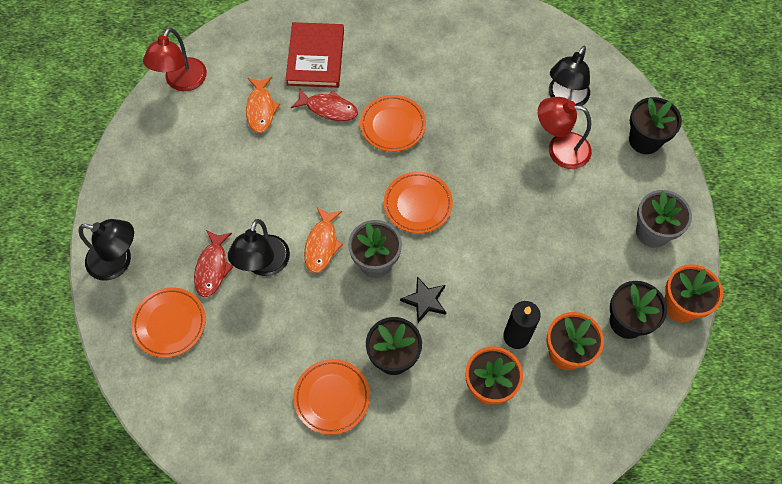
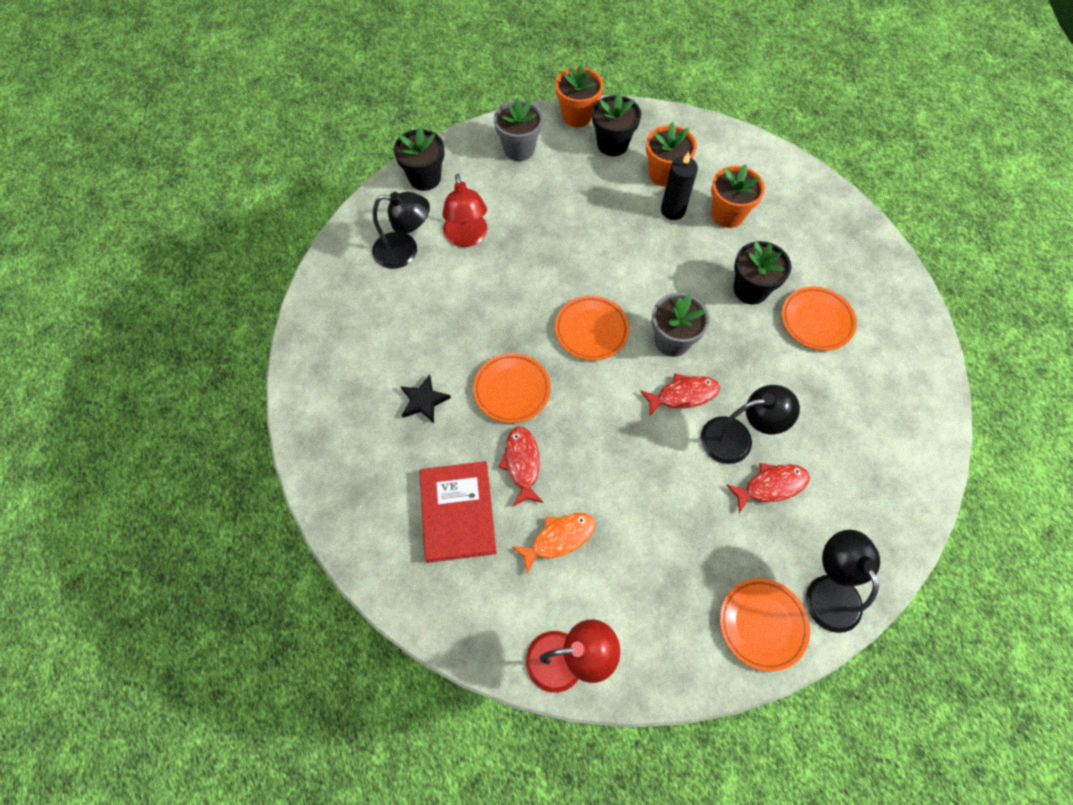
camera: 115 degrees left, 0 degrees up
(169, 323) = (851, 495): orange plate -> orange plate (762, 624)
(315, 57) = (457, 512): red book -> red book turned 75 degrees counterclockwise
(322, 244) = (683, 395): orange fish -> red fish
(425, 300) = (684, 286): black star -> black star (424, 400)

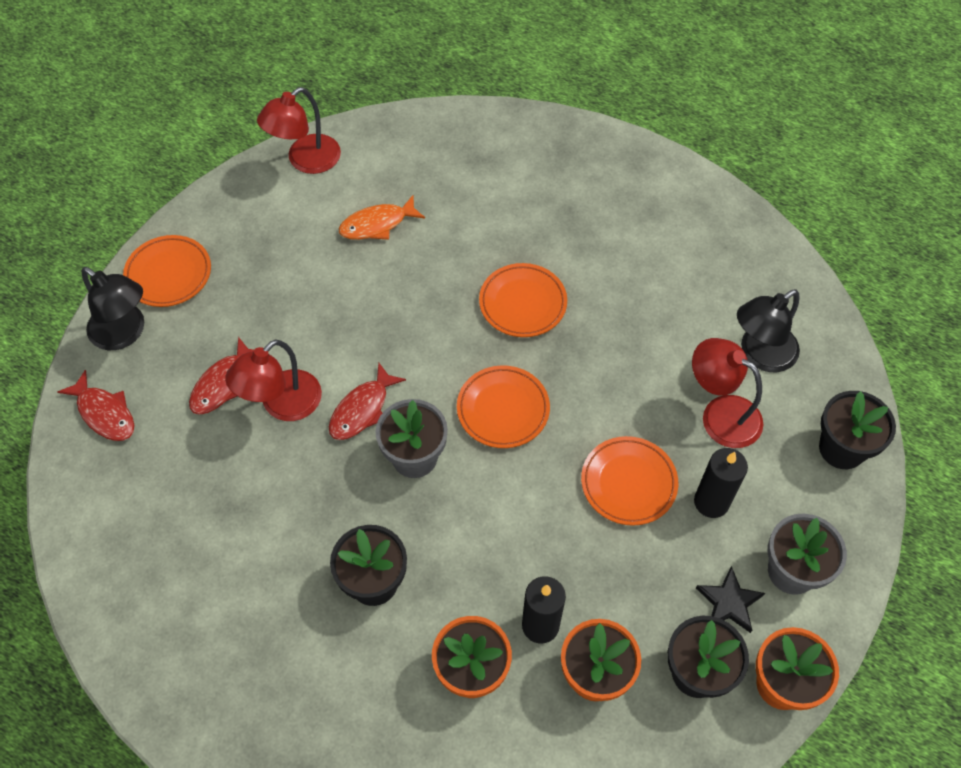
camera: 140 degrees right, 5 degrees down
(424, 400) = (587, 243): black star -> black star (729, 602)
(457, 512) = (473, 189): red book -> none
(522, 464) = (456, 254): red fish -> red fish (104, 413)
(523, 202) = (711, 502): none -> black candle
(559, 538) = (377, 224): orange fish -> orange fish turned 45 degrees clockwise
(737, 438) = (282, 405): black lamp -> red lamp
(816, 321) = (275, 597): orange plate -> orange plate (628, 483)

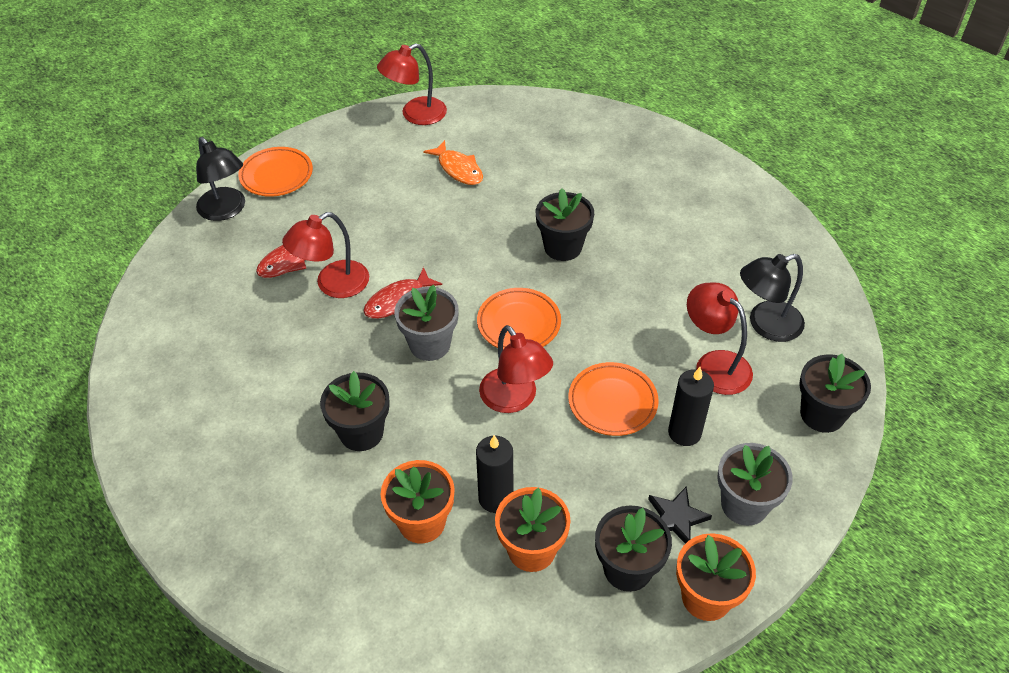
camera: 15 degrees right, 10 degrees down
(104, 413) = (188, 263): red fish -> none
(377, 224) = (458, 169): orange fish -> orange fish turned 120 degrees counterclockwise
(522, 303) = (563, 247): orange plate -> black flower pot
(525, 503) = (514, 399): none -> red lamp

